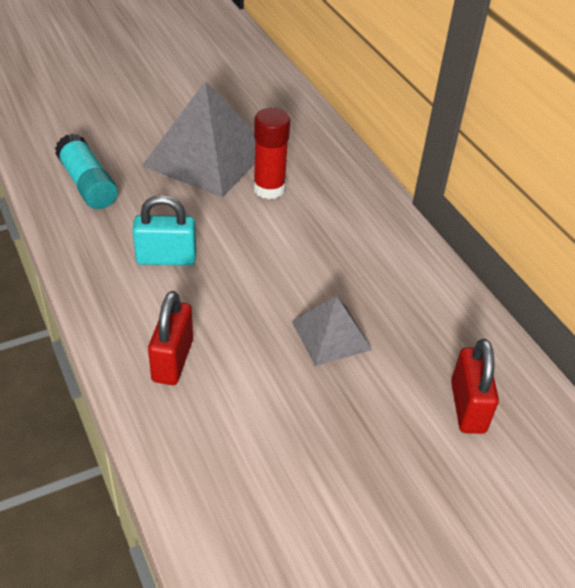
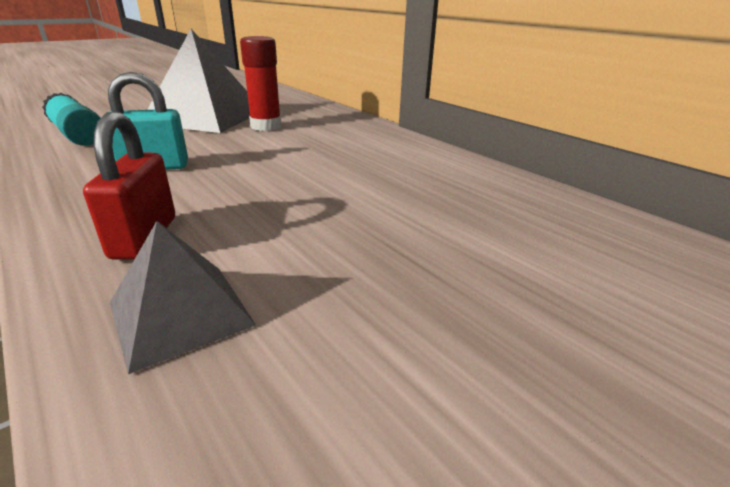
camera: 10 degrees left, 15 degrees down
(331, 335) = (350, 198): grey pyramid -> grey pyramid (180, 313)
(467, 407) = (537, 234): red padlock -> none

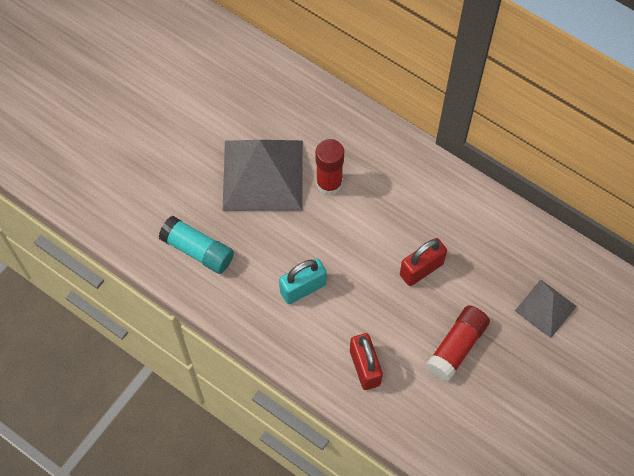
camera: 15 degrees left, 35 degrees up
(180, 313) = (421, 412): grey pyramid -> grey pyramid (545, 308)
(325, 177) = (421, 269): none -> red padlock
(327, 245) = (457, 347): none -> red glue stick

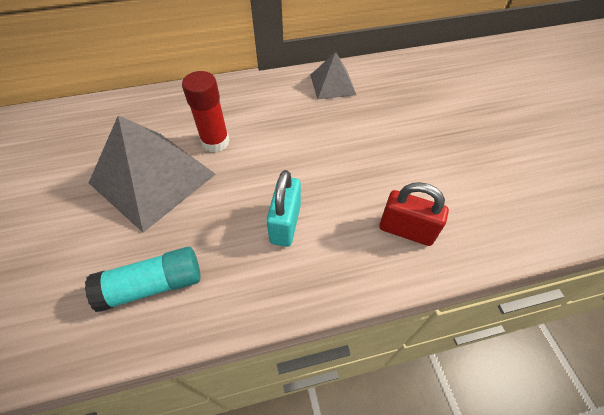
camera: 50 degrees left, 10 degrees down
(421, 269) = (348, 135): red padlock -> none
(457, 347) = (436, 156): red glue stick -> none
(545, 308) = (442, 93): grey pyramid -> grey pyramid (332, 84)

